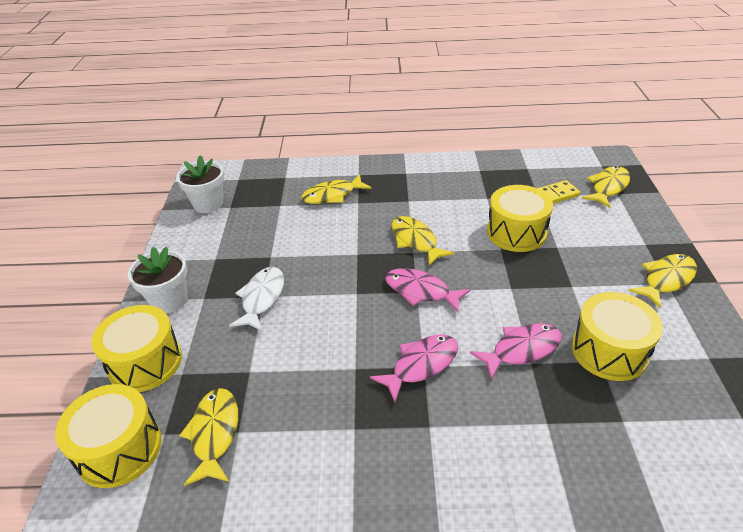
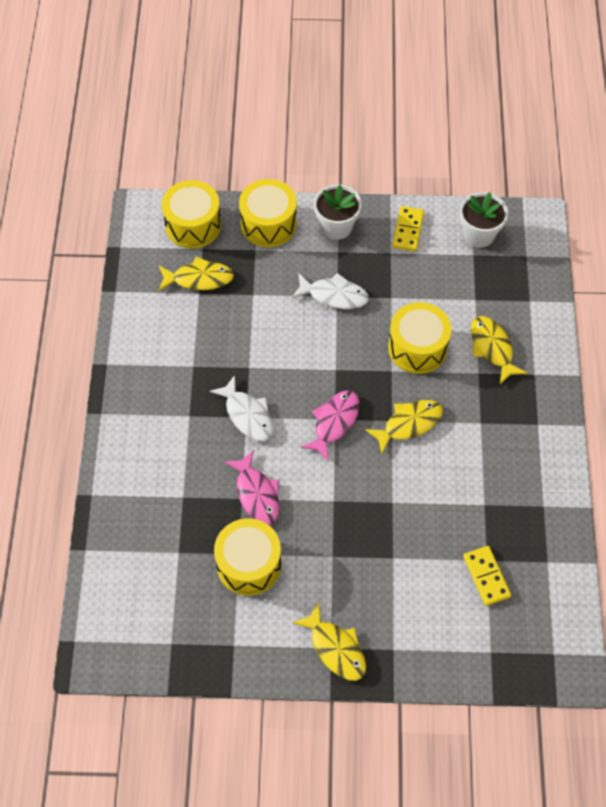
camera: 90 degrees right, 20 degrees up
(190, 247) = (408, 230): none -> yellow domino
(421, 365) = (247, 415): pink fish -> white fish
(516, 232) = (418, 522): yellow drum -> yellow drum (417, 347)
(608, 187) = (503, 645): yellow fish -> none

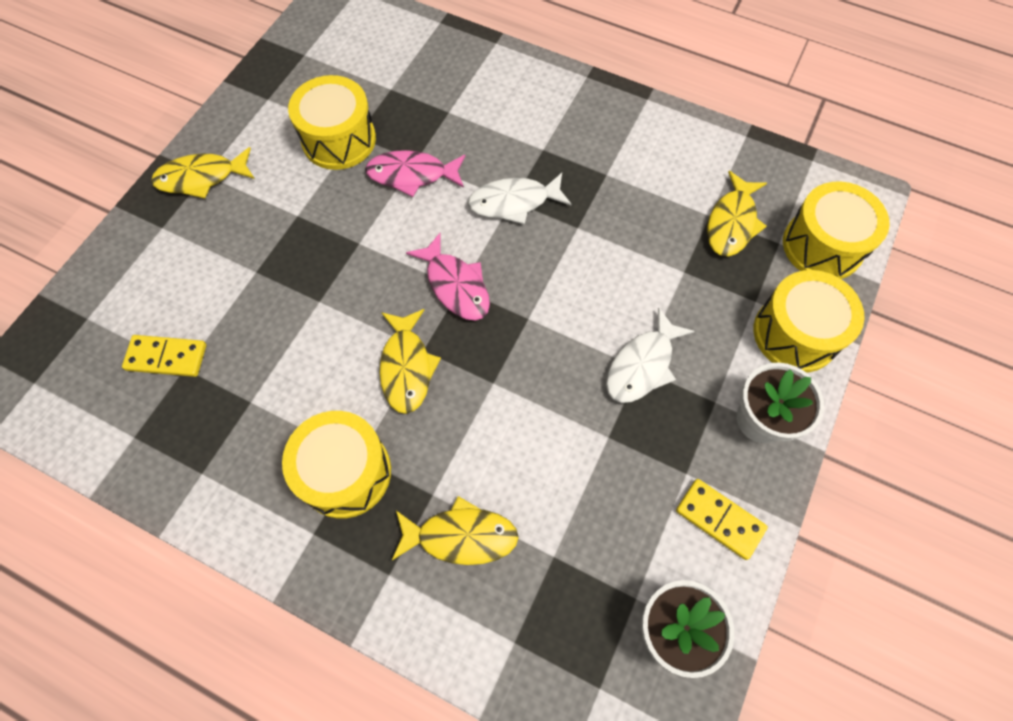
camera: 115 degrees right, 5 degrees up
(417, 347) = (511, 432): yellow drum -> yellow drum (345, 472)

